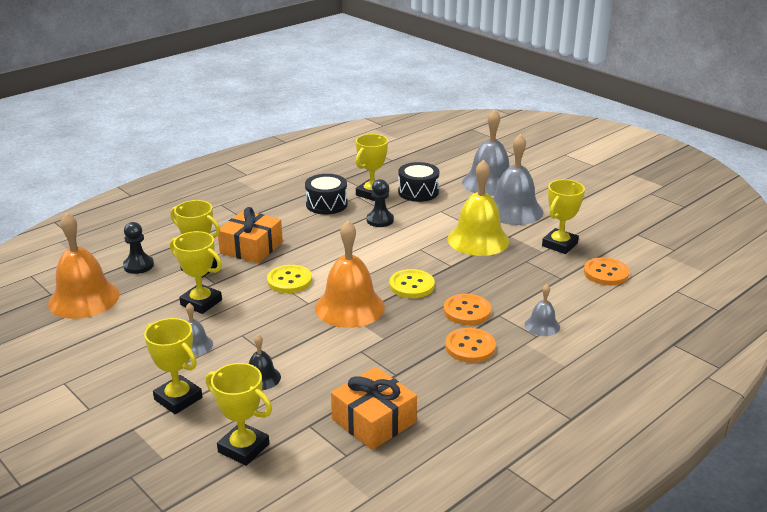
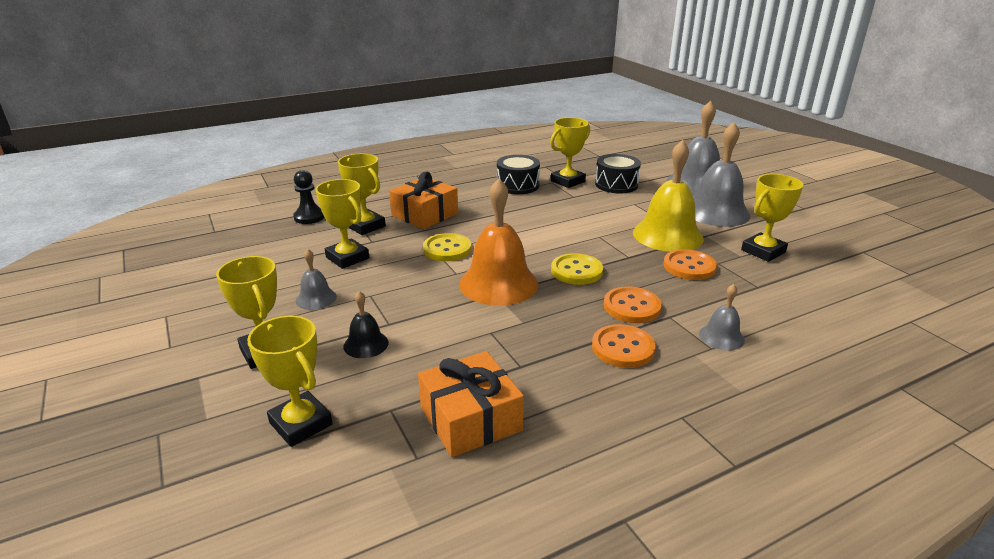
camera: 15 degrees right, 0 degrees up
(84, 298) = (240, 239): orange bell -> none
(380, 220) = (566, 205): black pawn -> none
(606, 273) = (816, 288): orange button -> orange button (689, 266)

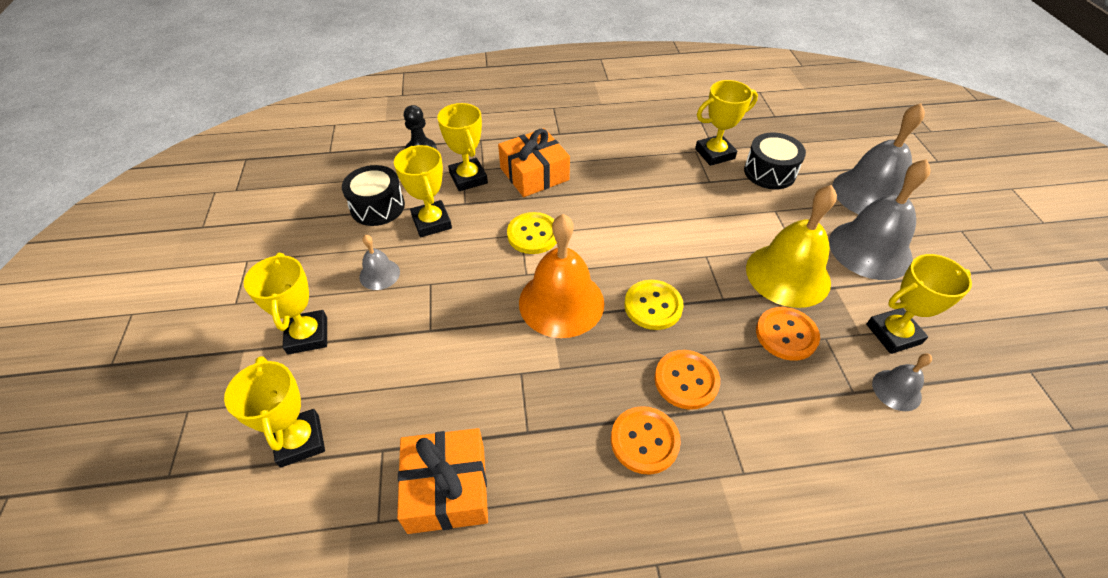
camera: 20 degrees right, 20 degrees up
(366, 344) = (397, 353): black bell -> none
(517, 185) = (654, 148): black drum -> black drum (377, 207)
(721, 337) = (764, 460): grey bell -> grey bell (896, 390)

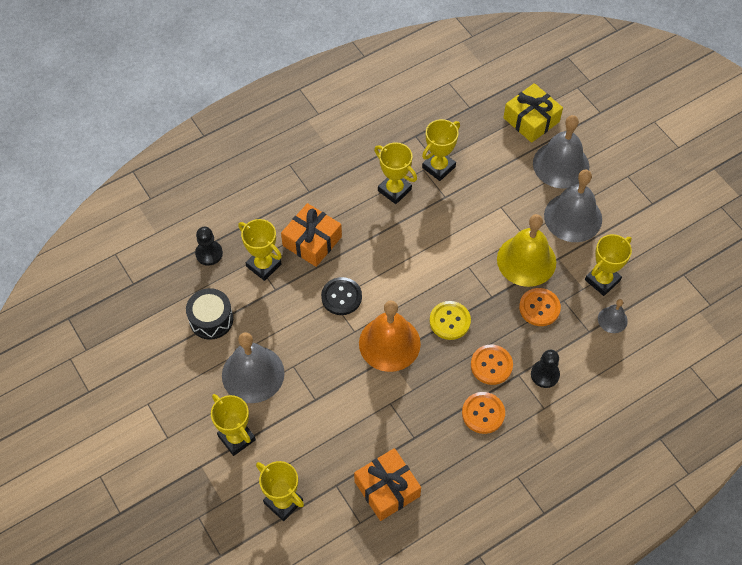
camera: 25 degrees left, 10 degrees up
(379, 274) = (253, 374): grey bell -> grey bell, size x2.05
(431, 222) = (261, 316): yellow trophy -> yellow trophy (394, 190)
(533, 234) = (341, 297): yellow button -> black button
(763, 424) = (545, 374): none -> black pawn
(769, 172) = (485, 171): black drum -> none
(845, 144) = (531, 120): none -> yellow gift

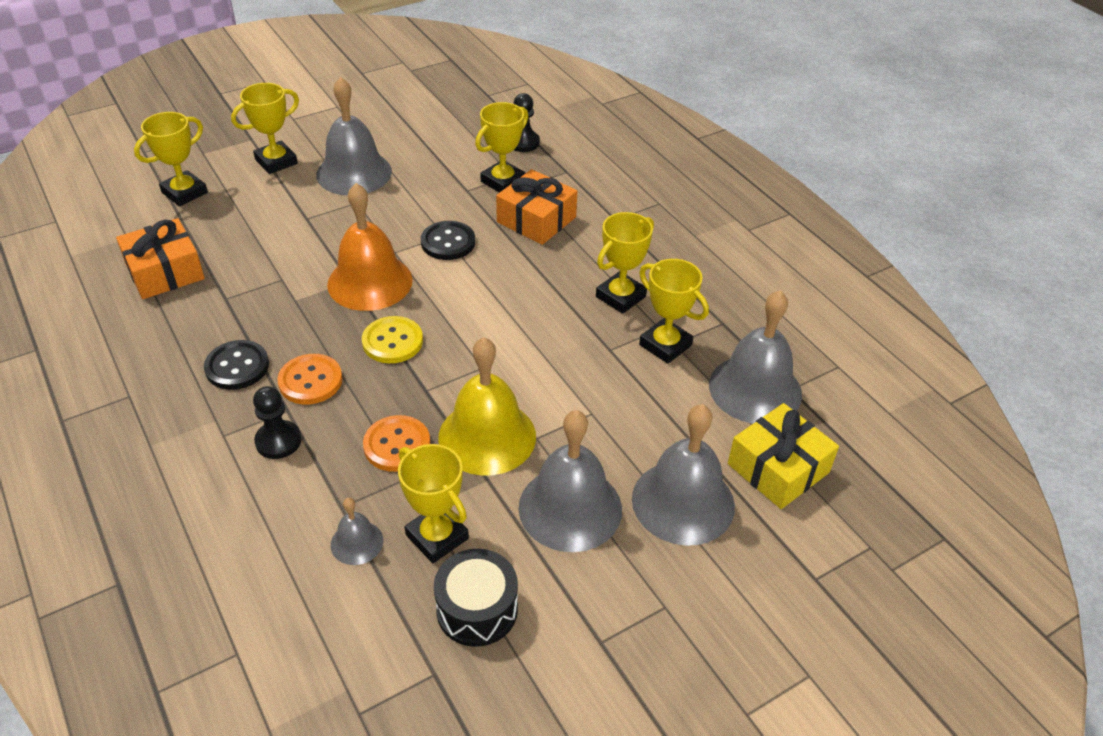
camera: 90 degrees right, 15 degrees down
(211, 319) = (432, 144): black drum -> black drum (477, 609)
(472, 124) = (755, 389): none -> grey bell
(483, 413) = (237, 367): orange button -> black button

